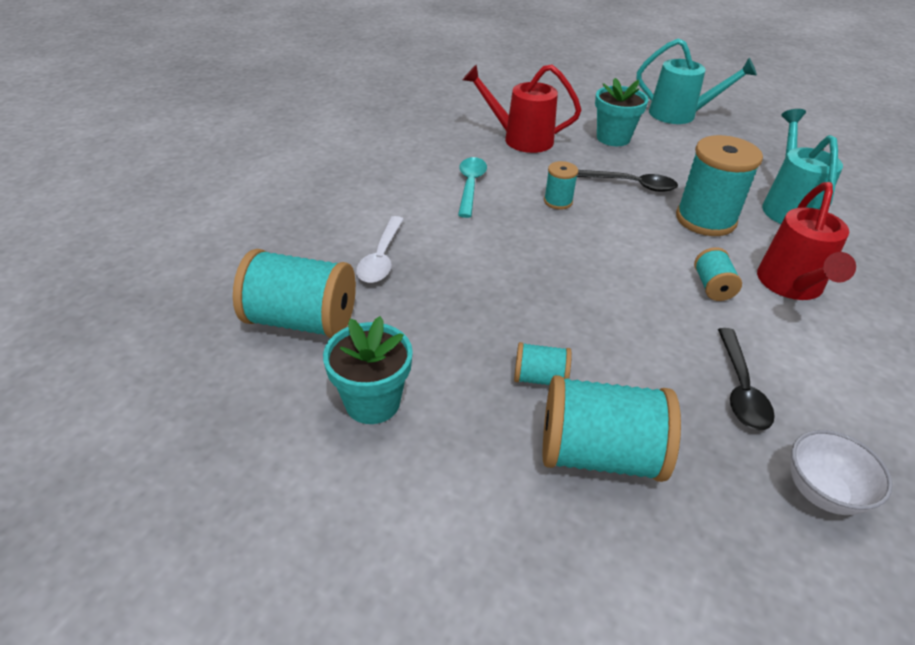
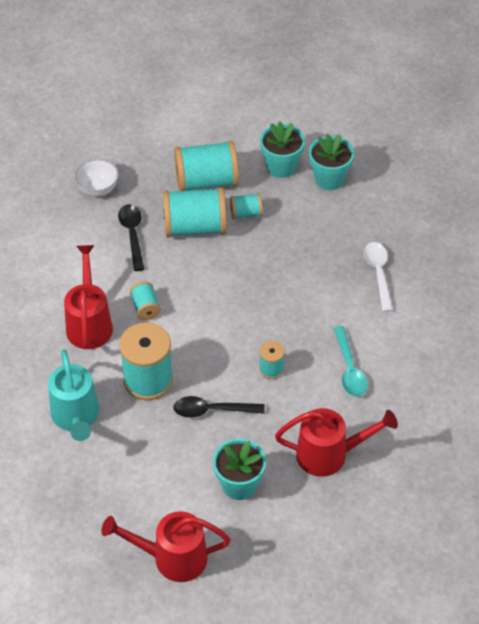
camera: 165 degrees right, 10 degrees up
(302, 321) = (397, 214): turquoise spool -> turquoise spool (195, 227)
(447, 448) = (281, 166): none -> turquoise flower pot
(680, 115) = (171, 558): turquoise watering can -> red watering can

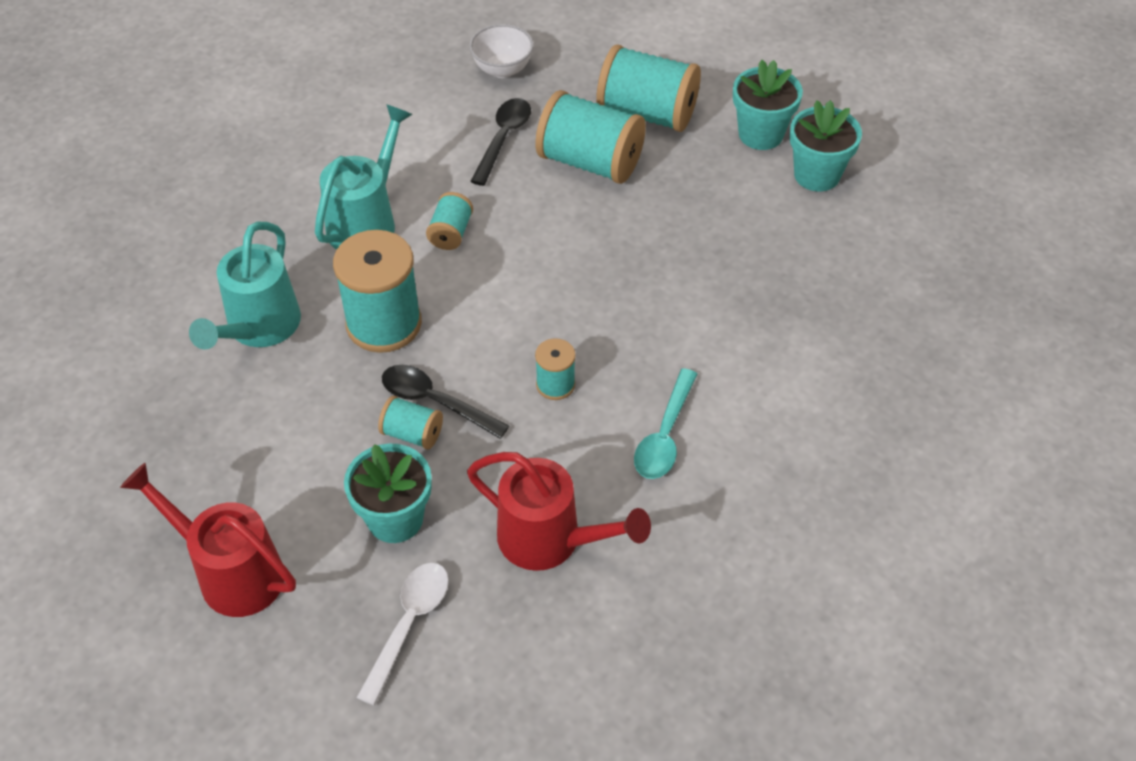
camera: 30 degrees right, 0 degrees up
(89, 323) = (367, 221): red watering can -> turquoise watering can
(246, 213) = (670, 172): turquoise spool -> turquoise spool (412, 433)
(378, 273) = (799, 325): white spoon -> white spoon (409, 624)

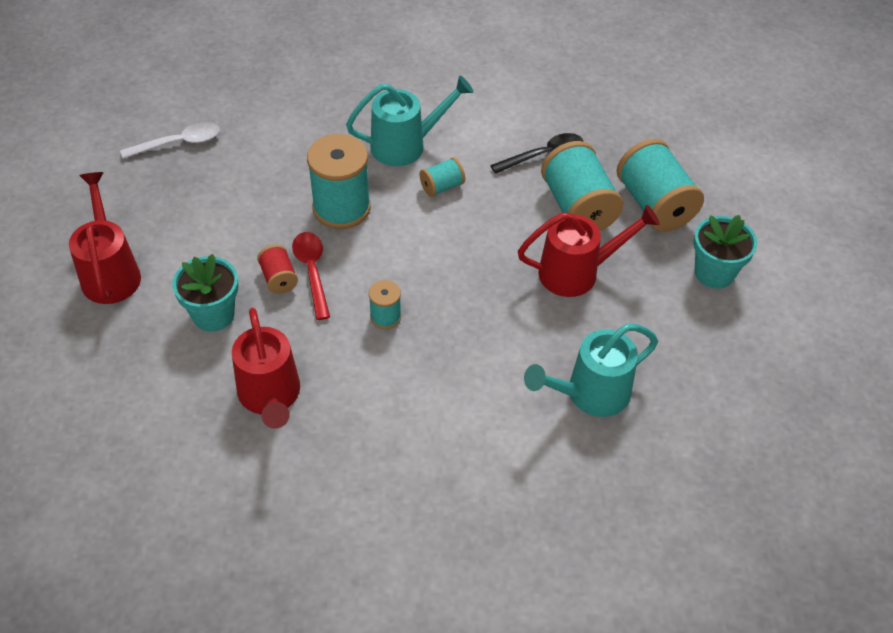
camera: 45 degrees right, 0 degrees up
(258, 329) = (278, 160): turquoise watering can -> turquoise watering can (589, 394)
(409, 624) = (150, 373): white spoon -> white spoon (178, 143)
(412, 433) = (279, 278): turquoise spool -> red spool
(435, 401) = (312, 271): black spoon -> red spoon
(502, 69) = (598, 114): white bowl -> none
(661, 216) = (578, 272): none -> red watering can
(665, 435) = (406, 398): turquoise spoon -> none
(817, 175) = (717, 327): turquoise flower pot -> none

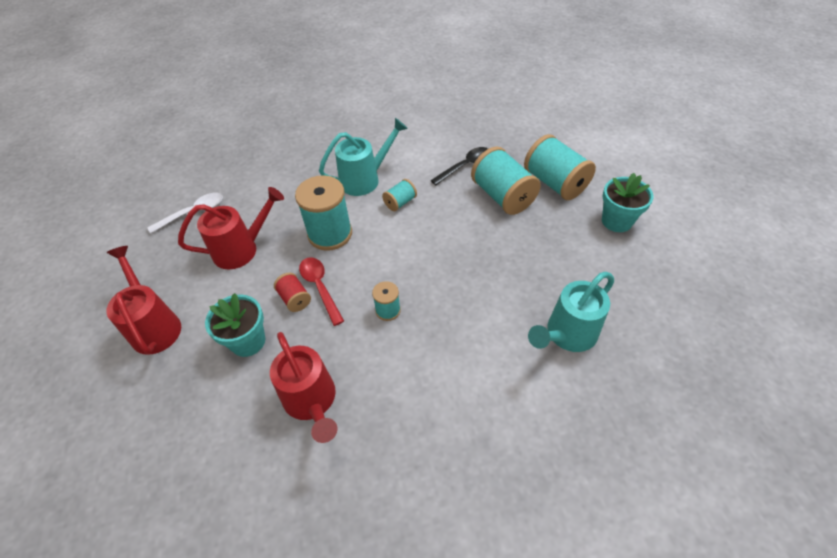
camera: 10 degrees left, 0 degrees up
(578, 272) = (520, 242): red watering can -> red watering can (242, 249)

